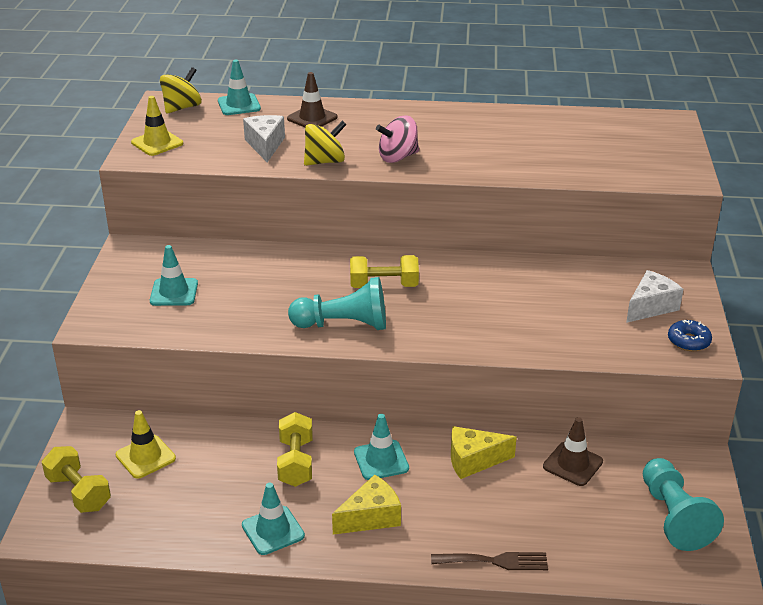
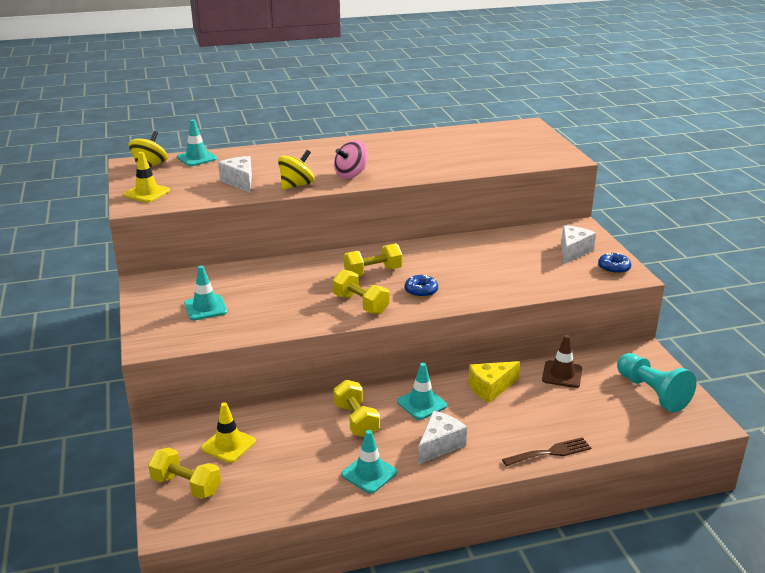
camera: 20 degrees left, 5 degrees down
(312, 118) = (264, 159): brown traffic cone -> none
(344, 325) = (360, 304): turquoise pawn -> yellow dumbbell
(371, 517) = (440, 445): yellow cheese -> white cheese
(425, 322) = (421, 291): none -> blue donut

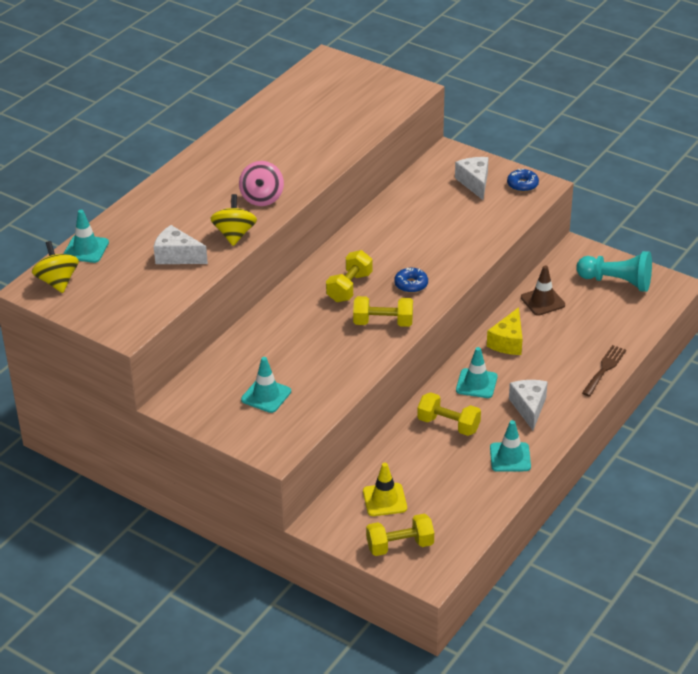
camera: 40 degrees left, 10 degrees up
(147, 193) = (113, 312): yellow traffic cone -> none

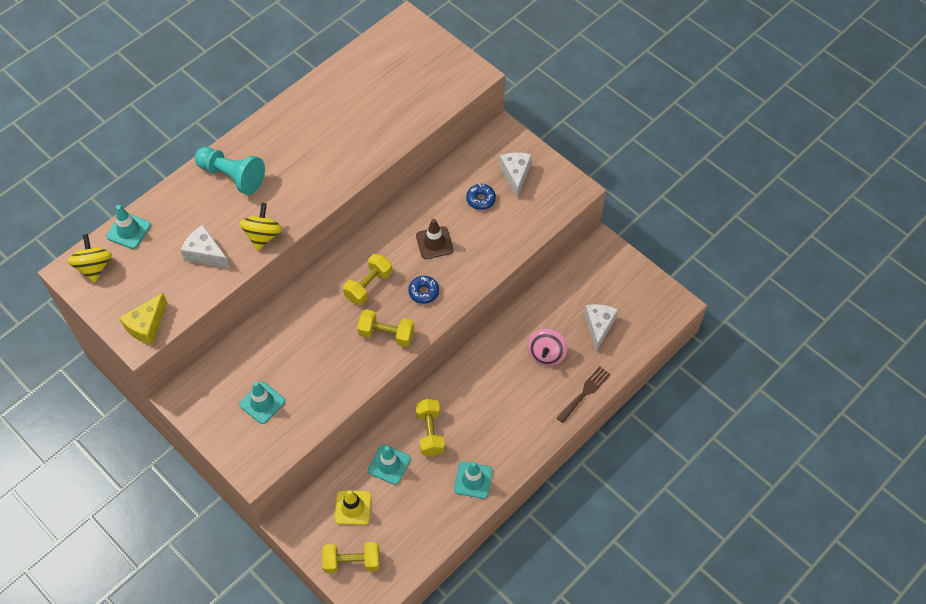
camera: 10 degrees right, 20 degrees up
(262, 198) = (299, 193): pink spinning top -> pink spinning top (546, 354)
(448, 425) = (430, 432): yellow dumbbell -> yellow dumbbell turned 45 degrees clockwise
(476, 383) = (467, 389): turquoise traffic cone -> turquoise traffic cone (389, 464)
(508, 342) = (508, 345): yellow cheese -> yellow cheese (147, 326)
(522, 185) = (558, 185): blue donut -> blue donut (480, 199)
(529, 408) = (505, 426): white cheese -> white cheese (599, 327)
(542, 301) = (552, 302): brown traffic cone -> brown traffic cone (434, 243)
(617, 282) = (625, 291): turquoise pawn -> turquoise pawn (232, 176)

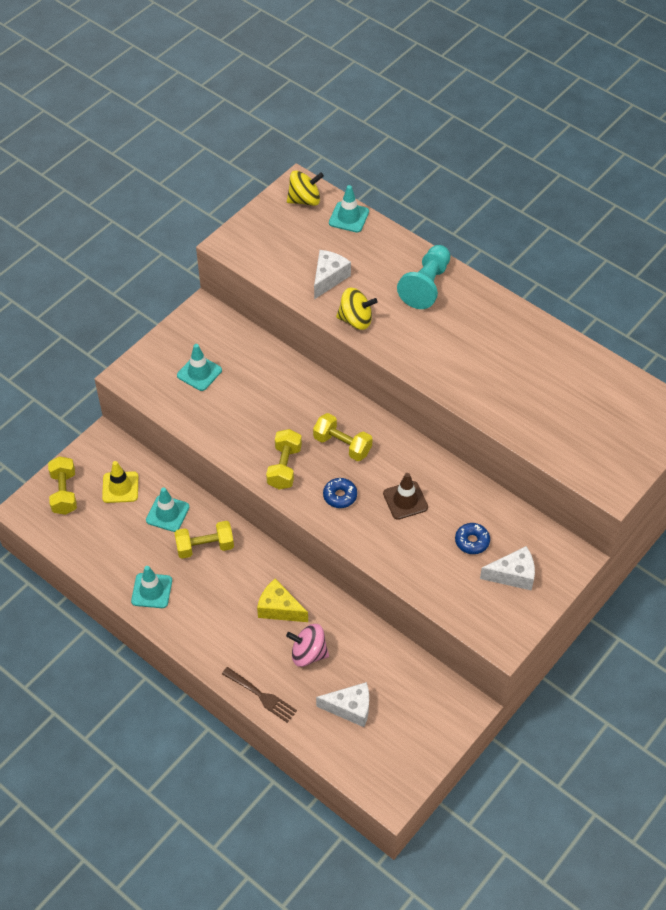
camera: 85 degrees right, 5 degrees down
(147, 326) = (243, 247): yellow cheese -> yellow cheese (279, 608)

